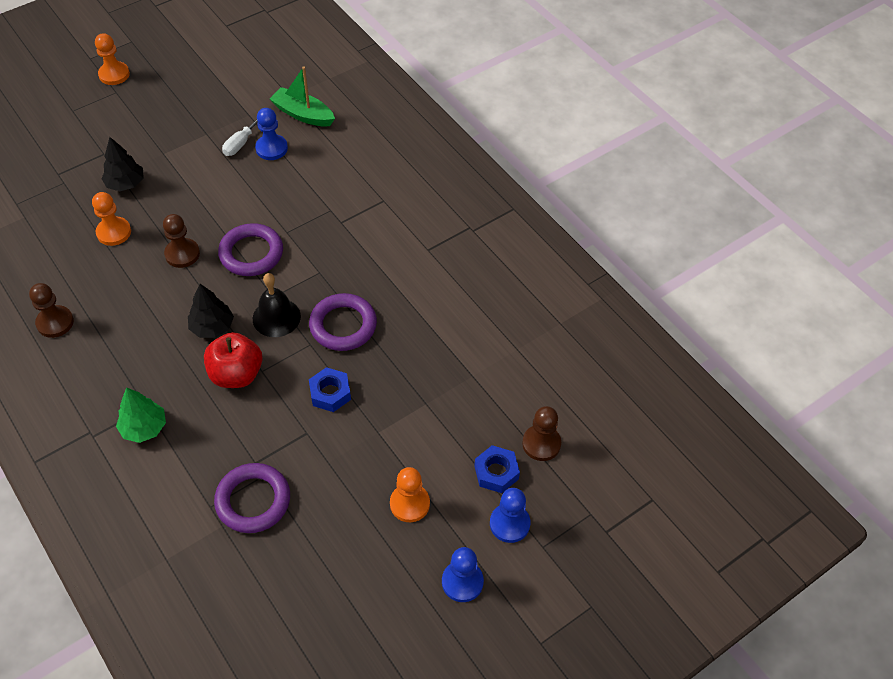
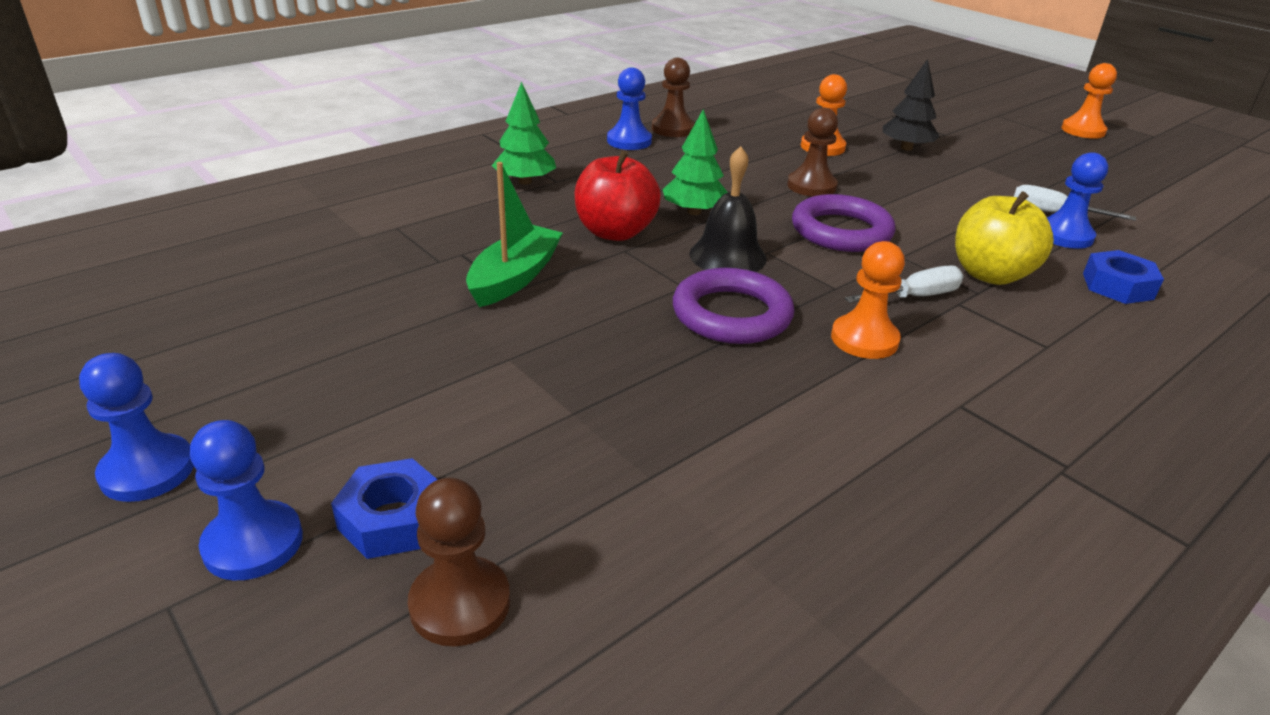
camera: 85 degrees right, 20 degrees down
(76, 355) = (629, 141): none -> blue pawn
(212, 327) = (694, 212): black tree -> green tree
(253, 500) = (397, 255): purple ring -> none
(303, 114) = (1169, 258): green boat -> green boat (514, 278)
(312, 198) = (990, 274): none -> yellow apple
(330, 393) = (588, 308): blue nut -> blue nut (1117, 286)
(333, 239) = (915, 297): none -> white screwdriver
(409, 504) = (349, 398): orange pawn -> orange pawn (864, 339)

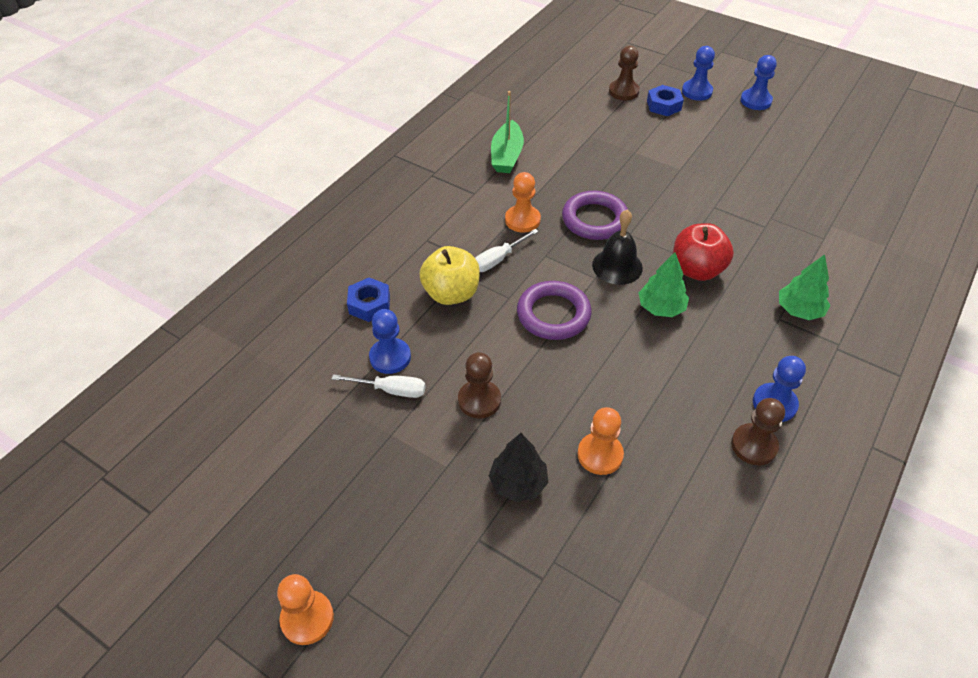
camera: 165 degrees right, 15 degrees up
(514, 278) = (721, 216): green boat -> green boat (507, 155)
(811, 186) = (590, 372): brown pawn -> brown pawn (479, 400)

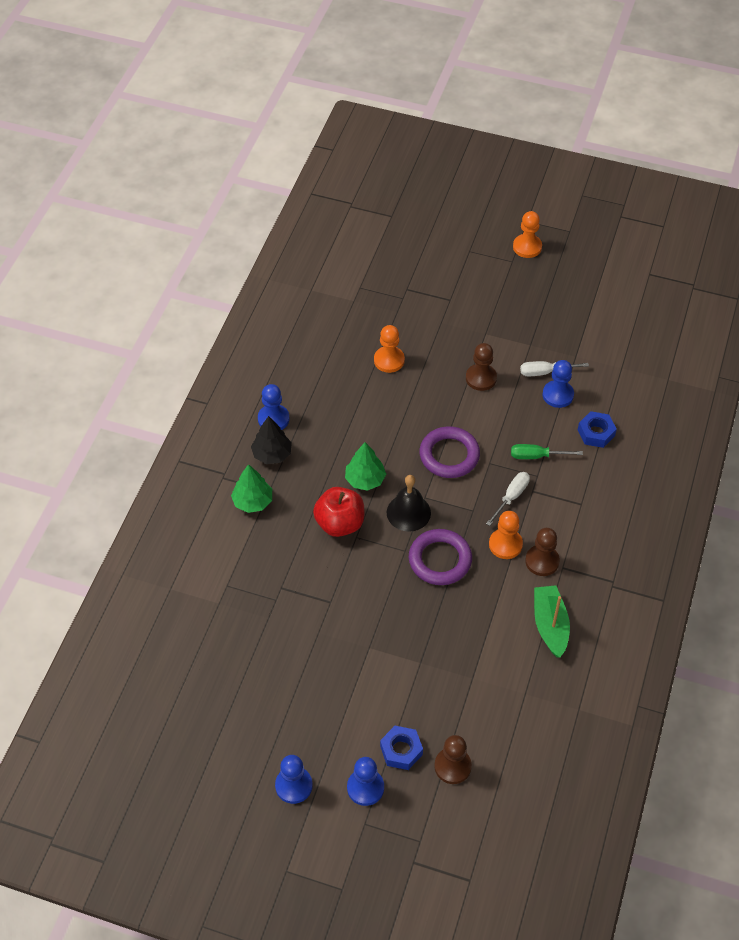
camera: 165 degrees right, 5 degrees up
(451, 293) = (536, 456): yellow apple -> green screwdriver
(518, 483) = (436, 333): black tree -> black tree (272, 454)
(754, 445) = (287, 387): brown pawn -> brown pawn (542, 561)

